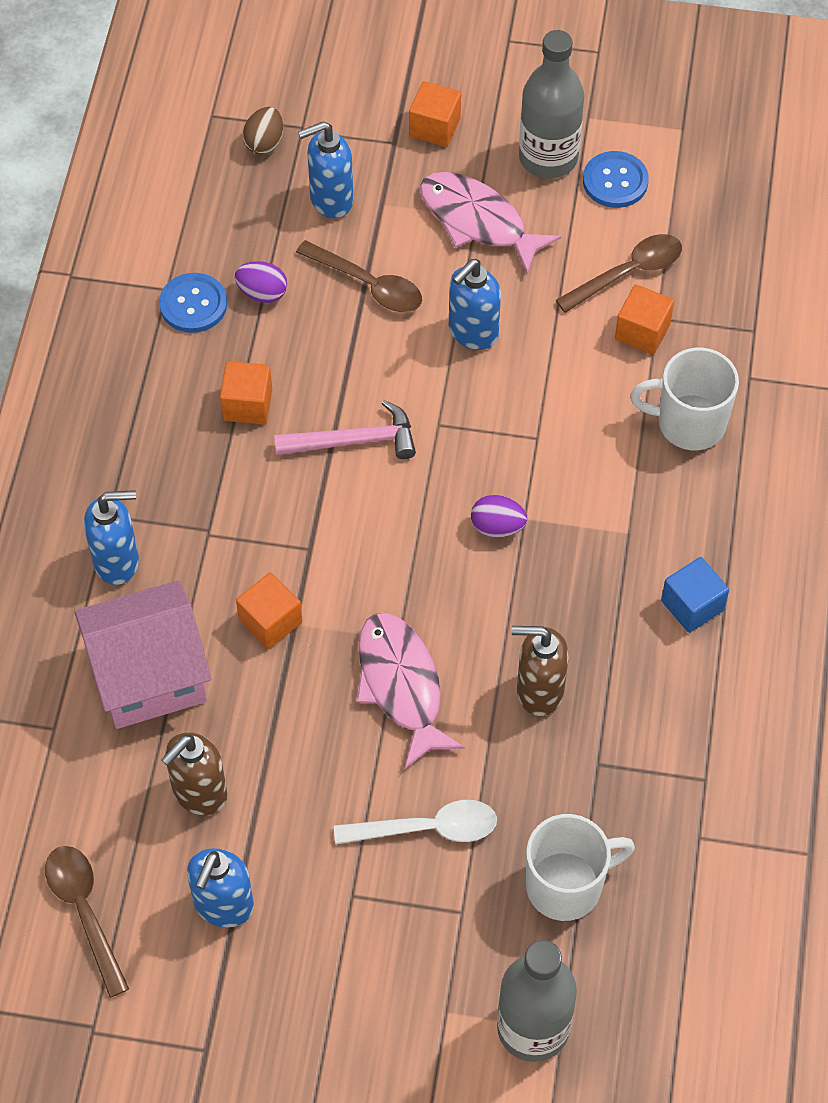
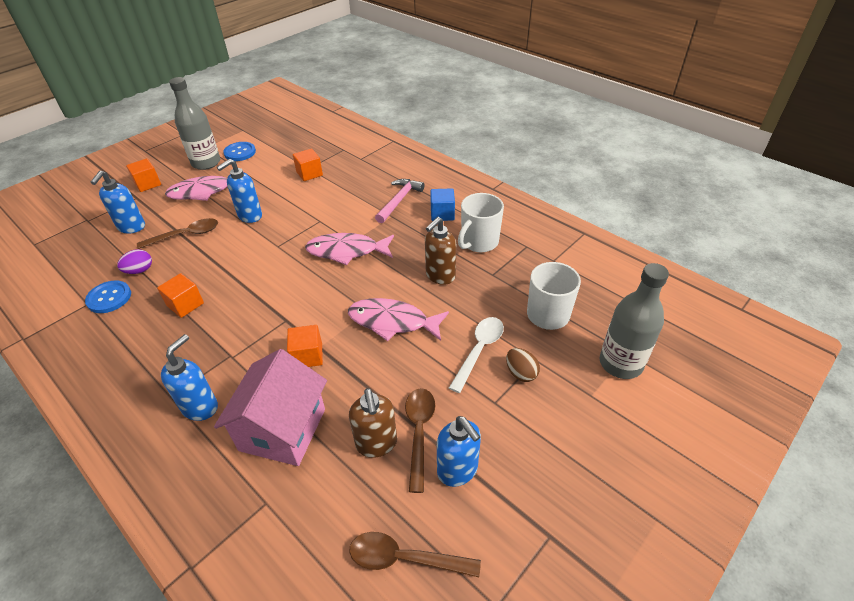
camera: 55 degrees left, 15 degrees down
(264, 143) = (74, 234): brown egg -> brown egg (521, 373)
(354, 441) = (251, 276): pink hammer -> pink hammer (399, 200)
(472, 332) = (249, 216): blue soap dispenser -> blue soap dispenser turned 60 degrees clockwise
(497, 527) = (347, 251): purple egg -> pink fish
(628, 273) = (280, 166): brown spoon -> brown spoon (419, 432)
(689, 423) = (362, 180): white mug -> white mug (479, 242)

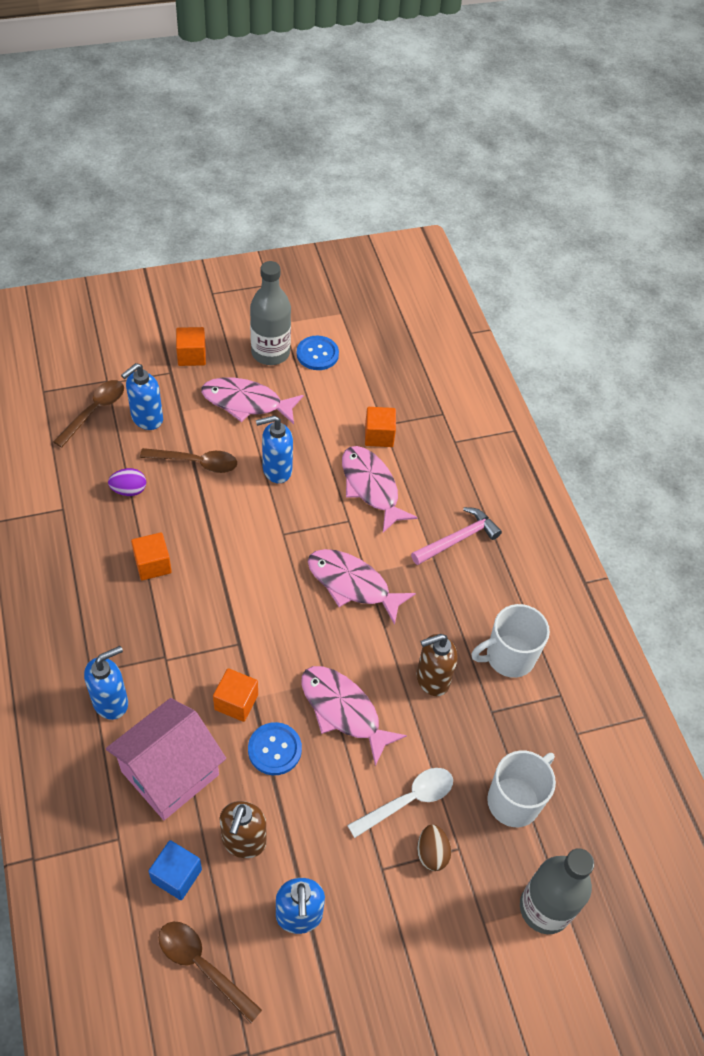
camera: 25 degrees right, 10 degrees up
(109, 298) = (86, 512): blue button -> blue button (274, 749)
(323, 199) = (371, 487): none -> pink fish
(419, 432) = (289, 855): brown spoon -> brown spoon (94, 411)
(442, 214) = (495, 589): blue cube -> blue cube (176, 875)

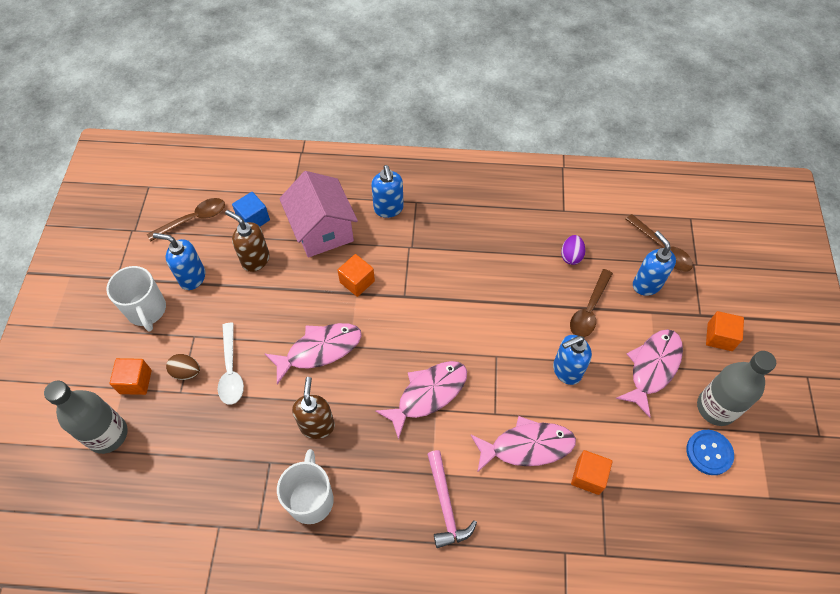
camera: 115 degrees right, 5 degrees up
(153, 564) = (494, 256): orange cube -> orange cube (135, 381)
(274, 749) = (310, 296): blue button -> none
(276, 470) = (566, 370): blue soap dispenser -> blue soap dispenser turned 120 degrees counterclockwise
(515, 800) = (192, 448): white mug -> white mug (147, 310)

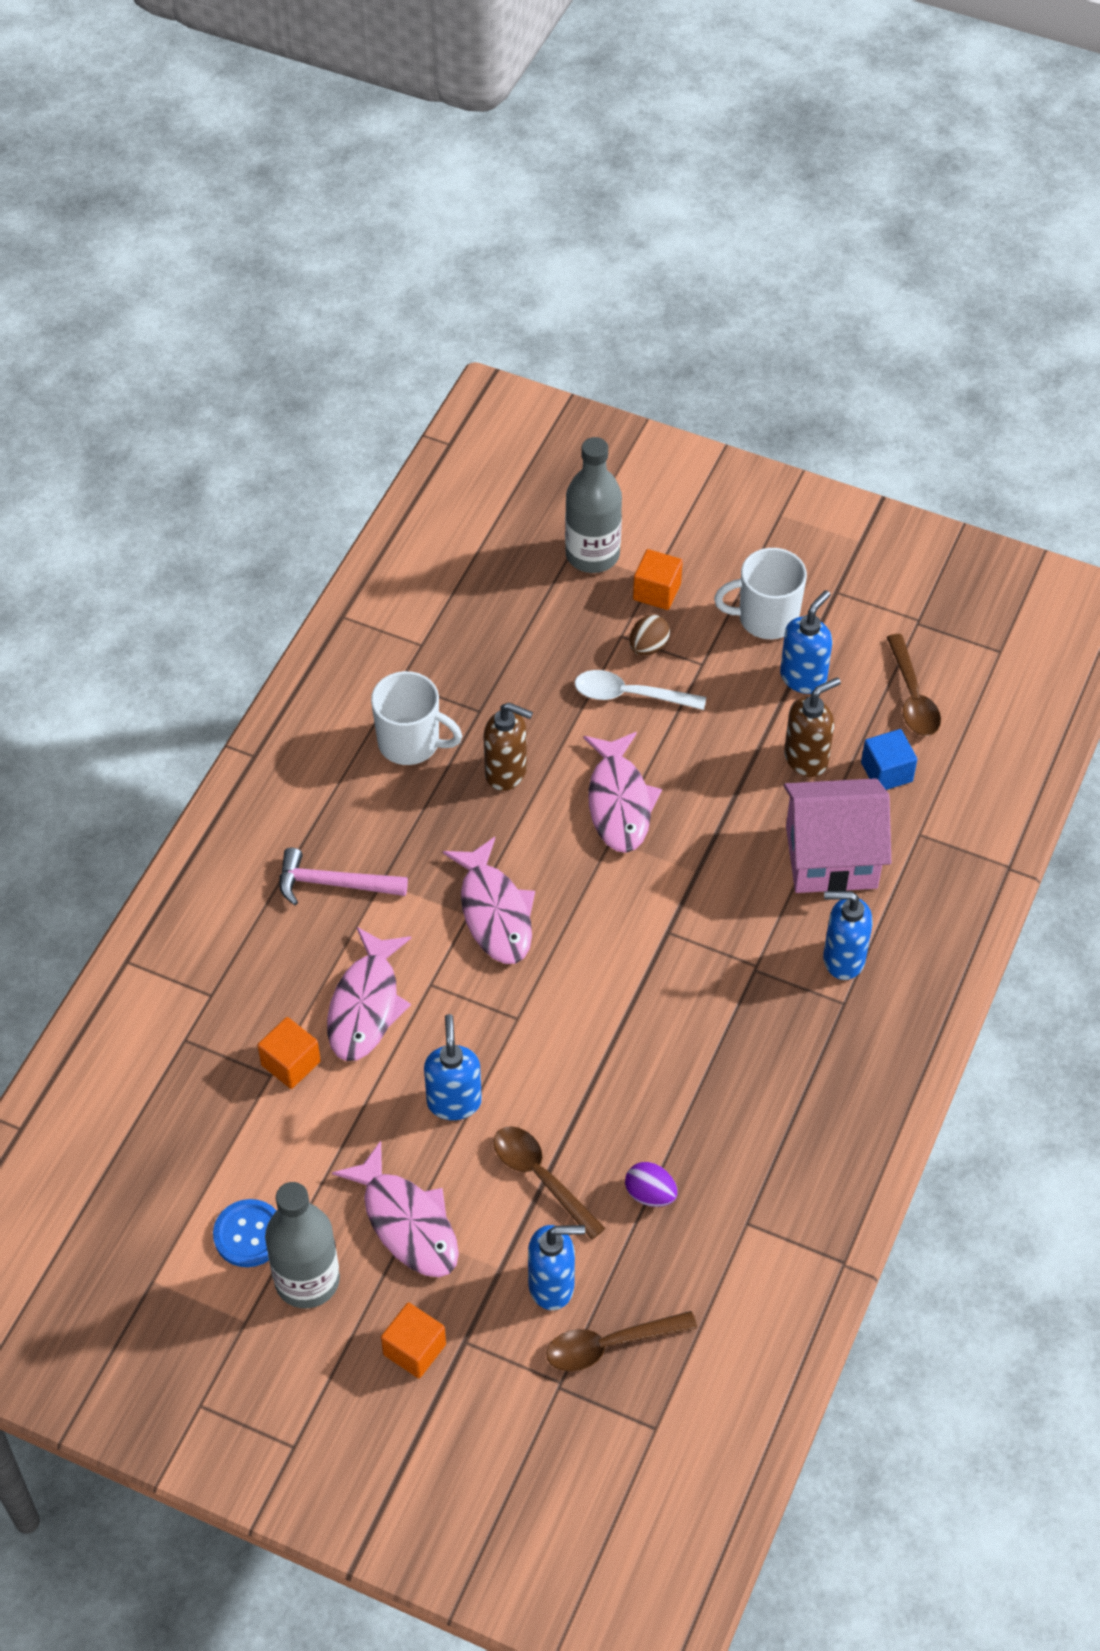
camera: 110 degrees right, 5 degrees down
(357, 282) = (717, 878): orange cube -> none

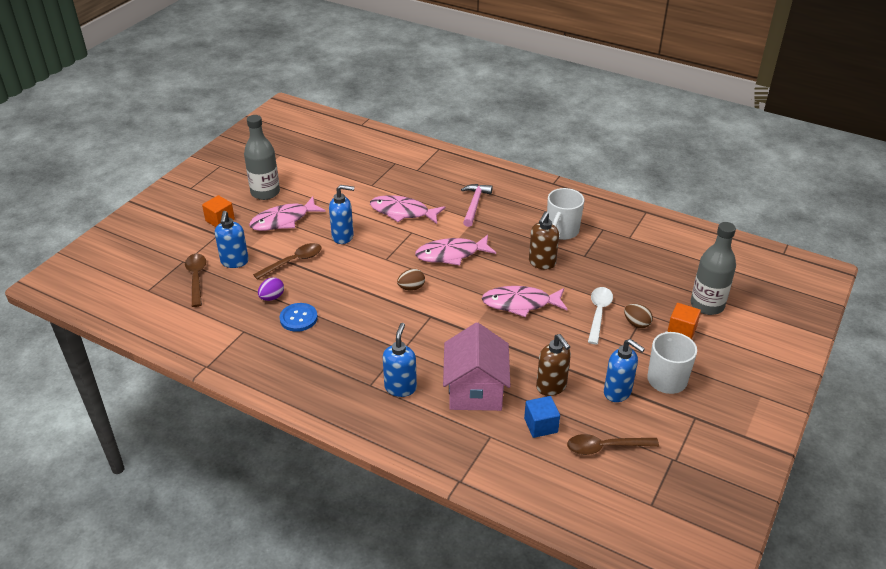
camera: 95 degrees right, 15 degrees down
(249, 1234) = (293, 178): blue button -> blue button (298, 318)
(291, 1063) = (376, 190): orange cube -> none
(596, 968) = (411, 288): none -> brown egg

